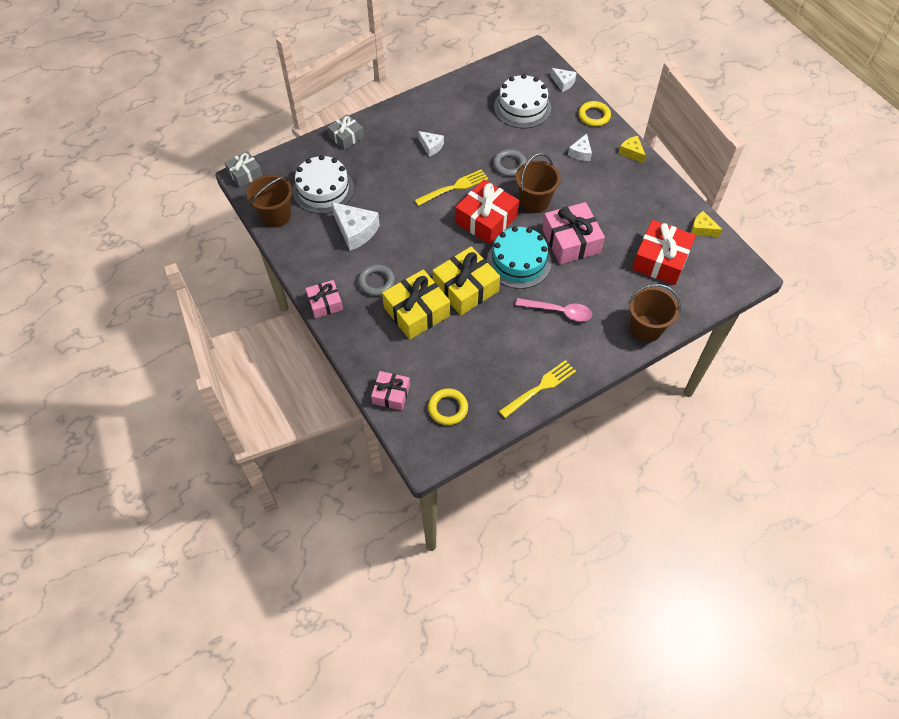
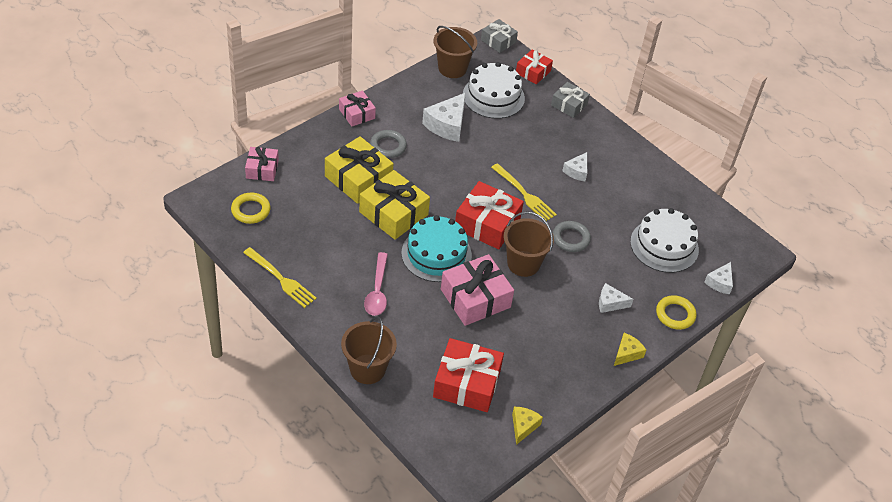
camera: 75 degrees right, 10 degrees down
(296, 155) = (533, 72): none -> red gift

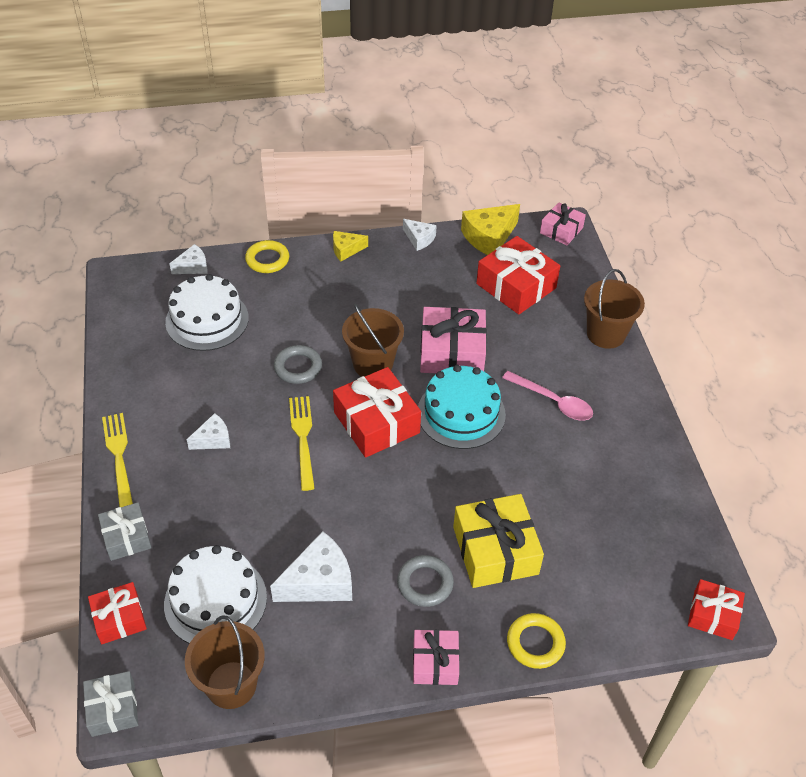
camera: 145 degrees left, 0 degrees up
(207, 195) = (713, 615): none -> red gift
(251, 210) = (661, 565): yellow ring -> yellow ring (535, 643)
(262, 169) = (621, 624): pink gift -> pink gift (561, 230)
(281, 279) = (657, 459): yellow fork -> yellow fork (119, 456)
(377, 291) = (553, 401): pink spoon -> pink spoon turned 90 degrees clockwise
(393, 213) = (479, 482): yellow gift -> none
(523, 426) = (489, 237): yellow cheese -> yellow cheese, size x1.73
(610, 303) = (319, 293): white cheese -> white cheese (419, 239)

